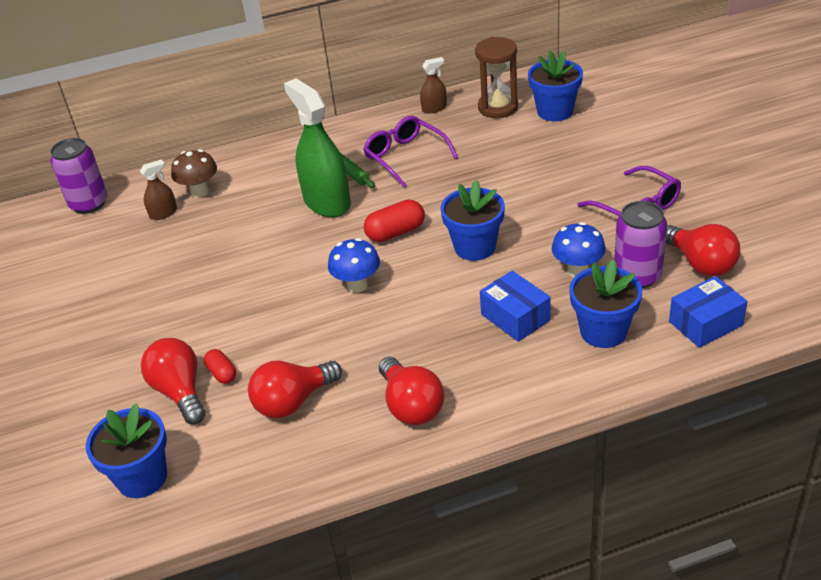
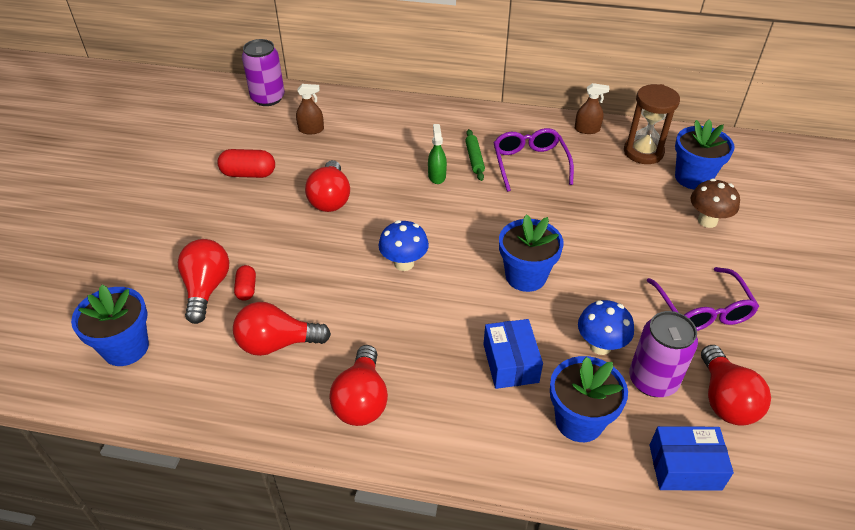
camera: 25 degrees right, 5 degrees up
(200, 191) = (350, 123): brown mushroom -> brown mushroom (707, 221)
(238, 264) = (330, 199): none -> red light bulb
(327, 202) = (437, 176): green spray bottle -> green spray bottle, size x0.46
(395, 232) = (470, 230): red capsule -> red capsule (248, 174)

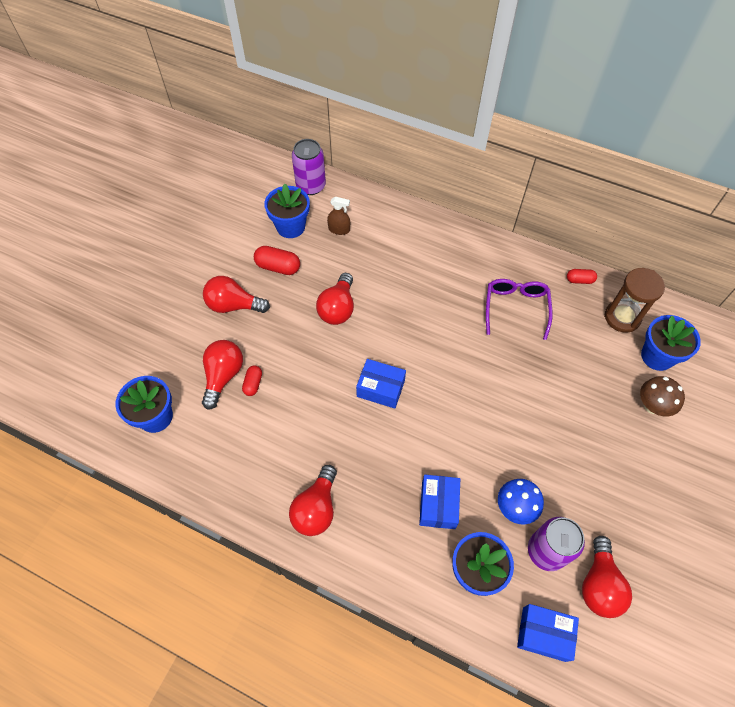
camera: 15 degrees right, 15 degrees up
(277, 343) = (265, 441): red light bulb -> red light bulb (233, 305)
(404, 263) = (380, 388): blue mushroom -> blue box
(437, 176) = (432, 304): green spray bottle -> none
(474, 159) = (469, 292): green rolling pin -> none
(525, 276) = (475, 425): blue flower pot -> blue flower pot (290, 227)
(587, 129) = (579, 280): brown spray bottle -> red capsule
(702, 310) = (613, 495): purple glasses -> none

